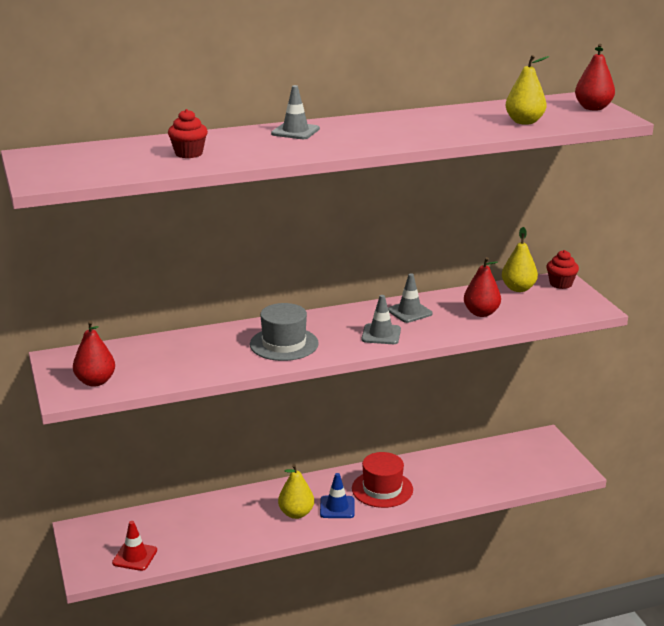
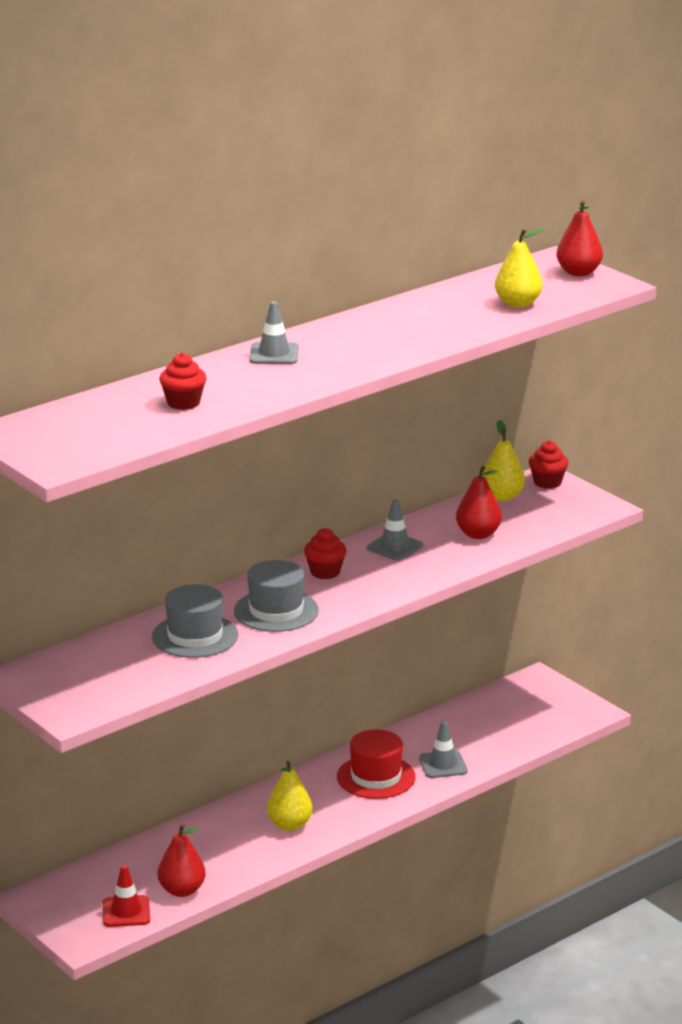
camera: 20 degrees left, 0 degrees up
(95, 381) = (90, 693): red pear -> red pear (182, 890)
(208, 352) = (195, 636): none -> grey hat
(337, 507) = (334, 808): blue traffic cone -> none
(343, 321) = (325, 572): none -> red cupcake
(381, 334) = (380, 580): grey traffic cone -> grey traffic cone (443, 765)

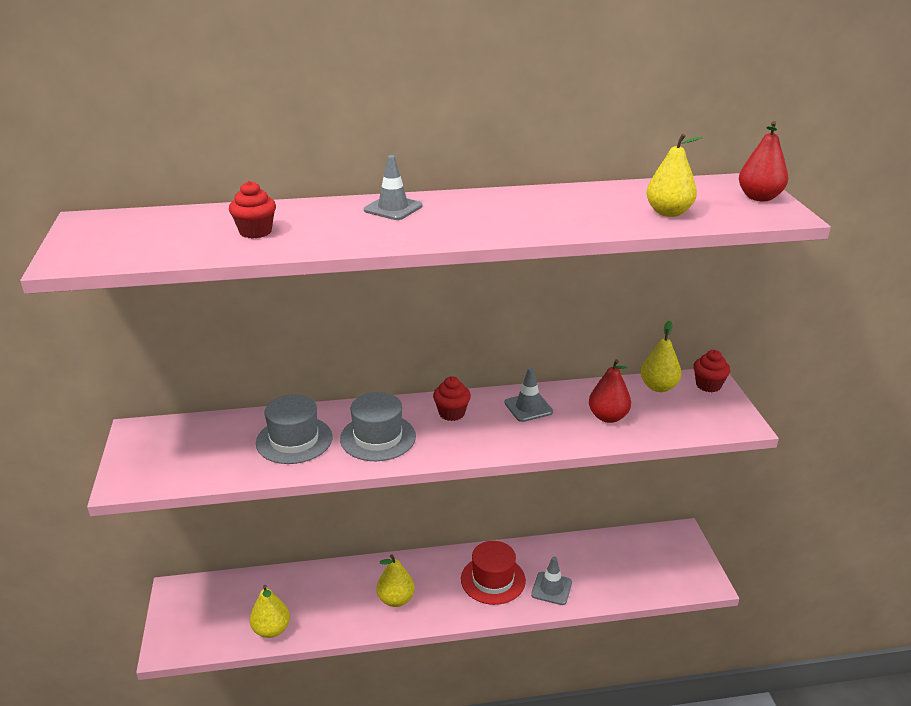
camera: 30 degrees right, 5 degrees up
(126, 912) = (218, 633): red traffic cone -> none
(182, 890) = (271, 630): red pear -> yellow pear

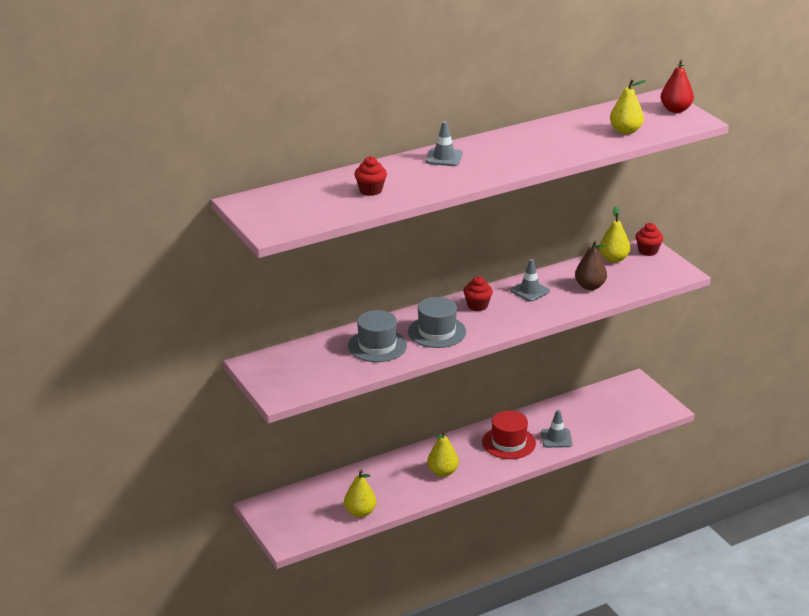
camera: 20 degrees left, 0 degrees up
(608, 417) = (590, 286): red pear -> brown pear

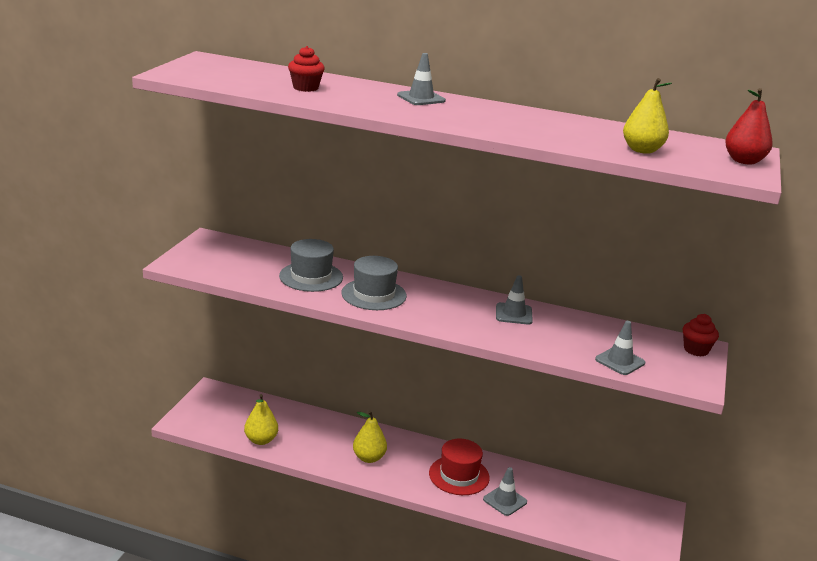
camera: 45 degrees right, 5 degrees down
(477, 305) = (446, 298): red cupcake -> none
(590, 286) = (576, 341): brown pear -> none
(613, 259) = (646, 336): yellow pear -> none
(629, 284) = (620, 361): none -> grey traffic cone

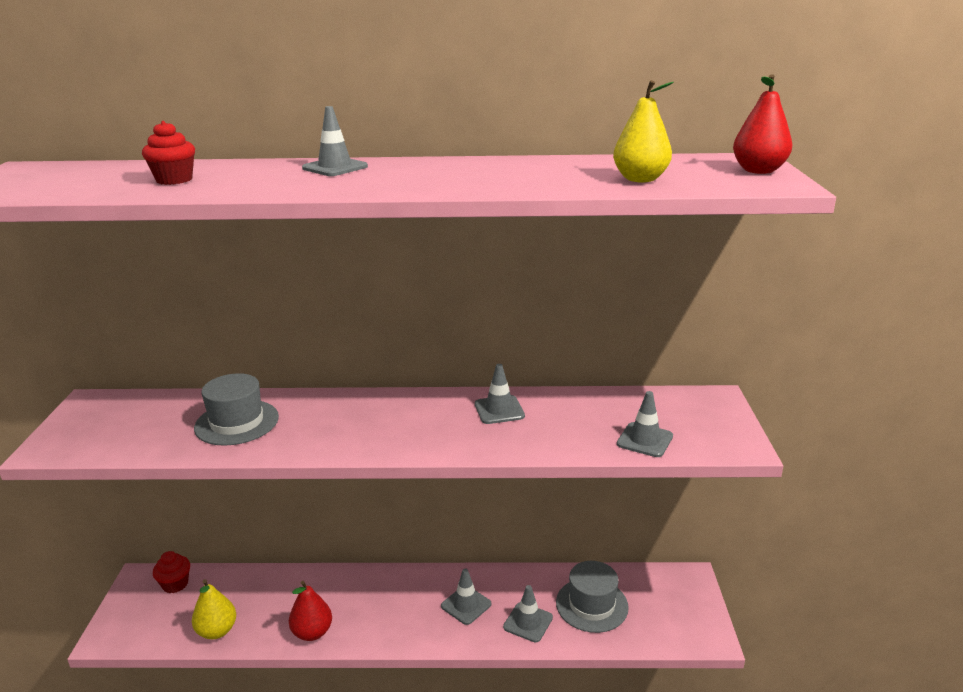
camera: 15 degrees left, 0 degrees up
(331, 460) = (312, 632): none -> red pear
(369, 458) = (356, 614): yellow pear -> none
(374, 294) = (324, 427): grey hat -> grey hat (592, 605)
(459, 475) = (466, 605): red hat -> grey traffic cone
(696, 350) = (713, 403): red cupcake -> red cupcake (175, 584)

